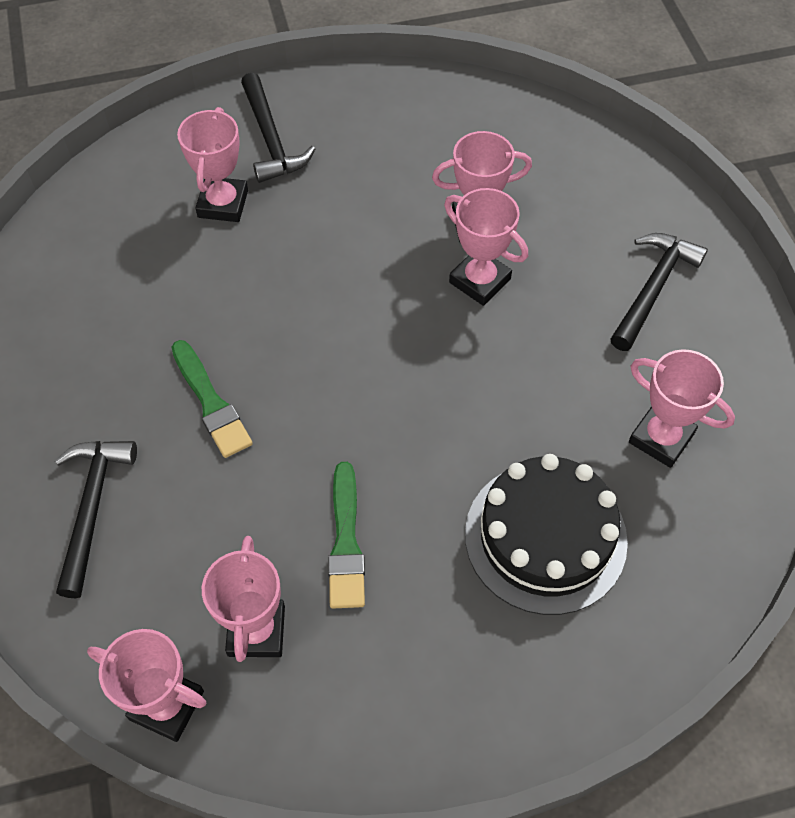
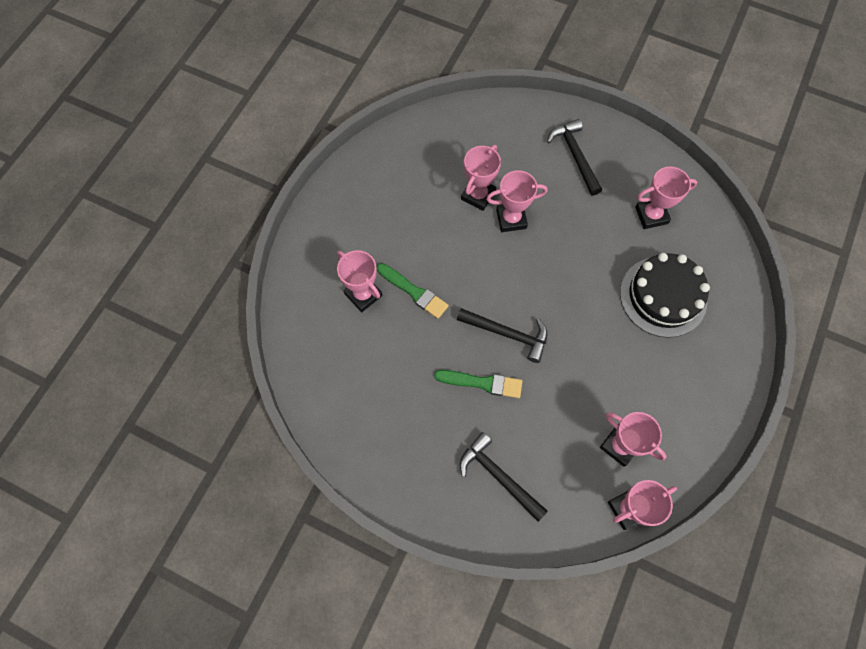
camera: 50 degrees left, 10 degrees up
(271, 139) = (341, 243): black hammer -> black hammer (507, 334)
(346, 542) = (604, 377): green brush -> green brush (414, 292)

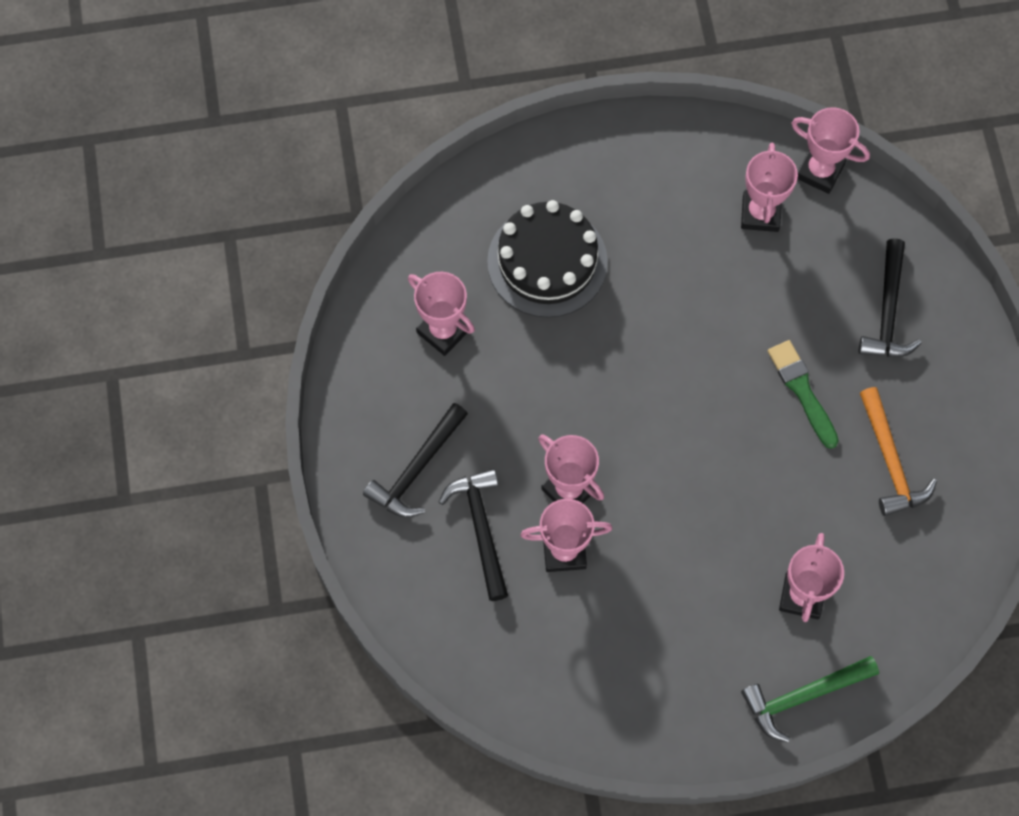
camera: 125 degrees left, 0 degrees up
(312, 257) = (802, 696): none -> green hammer
(402, 401) = (890, 461): none -> orange hammer
(414, 292) = (753, 539): green brush -> none
(507, 334) = (723, 399): black hammer -> black hammer (481, 528)

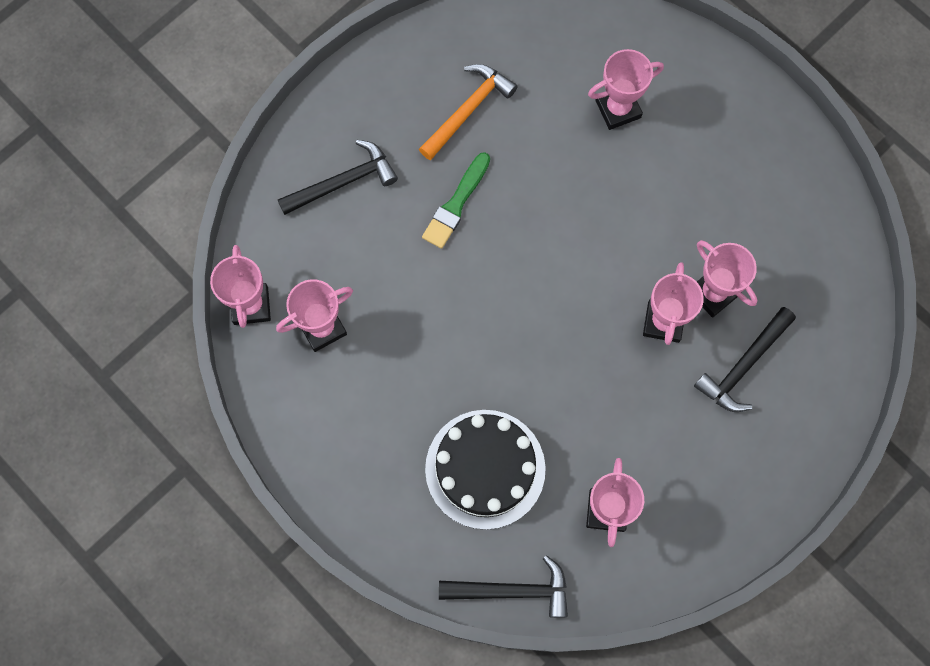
camera: 125 degrees left, 5 degrees up
(416, 469) = (735, 448): black hammer -> black hammer (512, 591)
(802, 696) = (690, 66): green hammer -> none

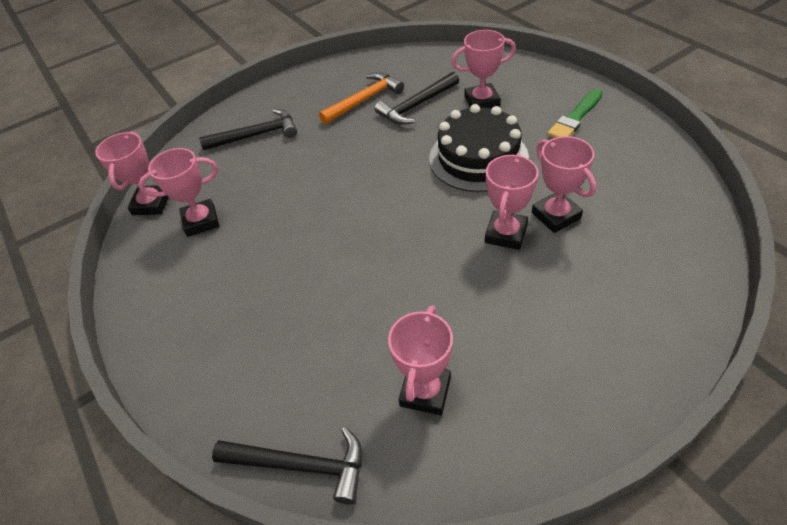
camera: 15 degrees right, 25 degrees down
(456, 204) = (339, 150): green brush -> green brush (575, 118)
(485, 469) = (306, 340): black cake -> black cake (478, 158)
(743, 365) = (585, 272): black hammer -> black hammer (416, 105)

